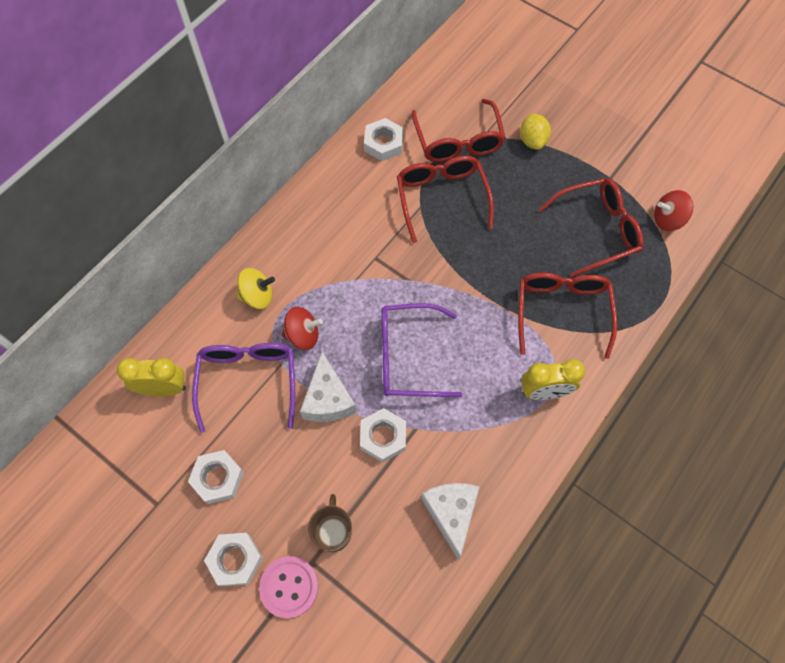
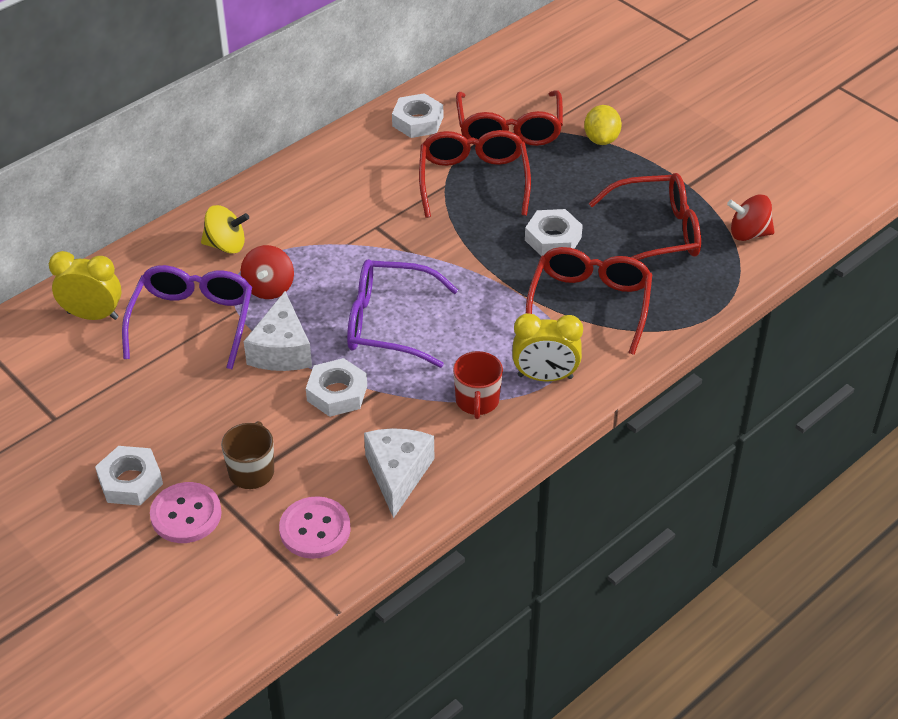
camera: 10 degrees right, 20 degrees down
(218, 478) = (131, 405): white nut -> white nut (553, 239)
(303, 335) = (269, 287): red spinning top -> red spinning top turned 90 degrees clockwise
(398, 583) = (315, 529): none -> pink button
(497, 426) = (477, 401): none -> red mug

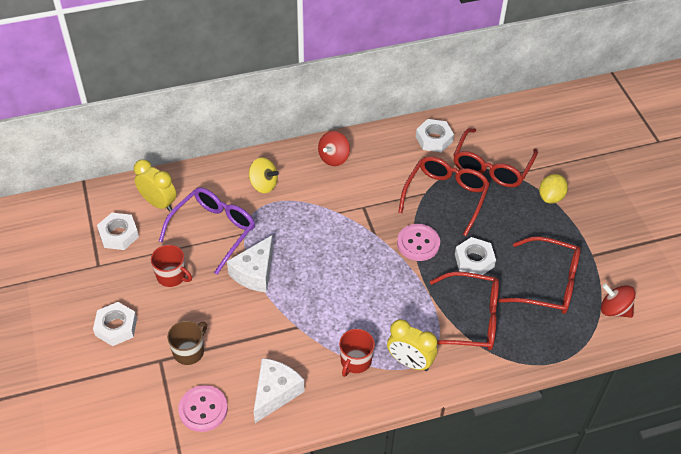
camera: 25 degrees right, 5 degrees up
(170, 394) = (172, 276): none -> red mug
(186, 514) = (134, 364): pink button -> pink button (418, 243)
(269, 287) = (272, 225): red spinning top -> red spinning top (334, 158)
(337, 393) = (271, 318): white nut -> white nut (119, 234)
(388, 323) = (331, 280): purple glasses -> none
(589, 304) = (471, 320): red glasses -> red glasses turned 60 degrees clockwise

